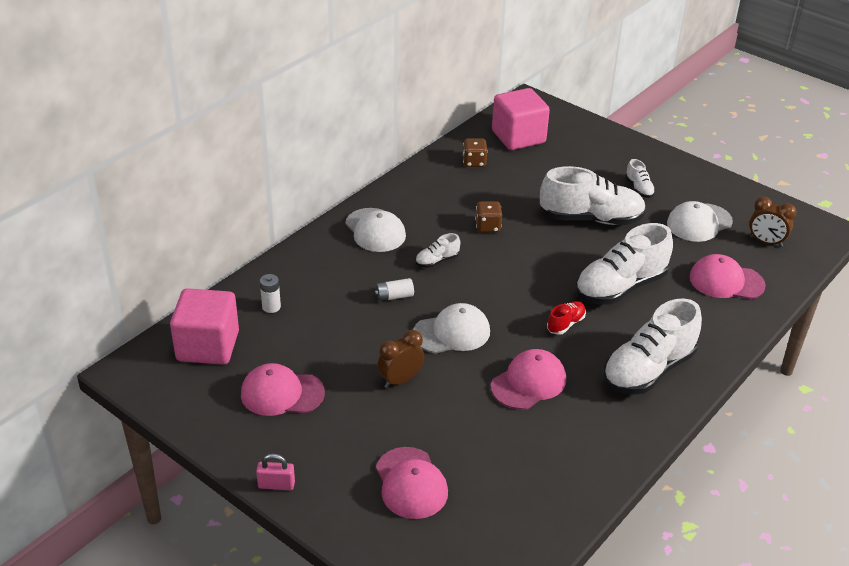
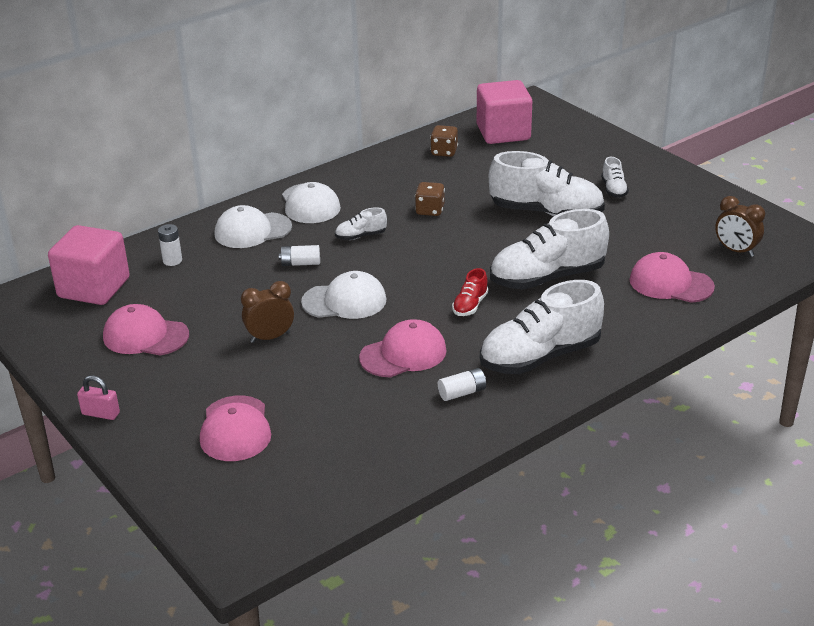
camera: 15 degrees right, 5 degrees down
(565, 324) = (470, 305): red shoe -> red shoe turned 150 degrees clockwise
(597, 416) = (462, 393): none -> white battery
(699, 223) = (666, 226): white cap -> white cap (252, 231)

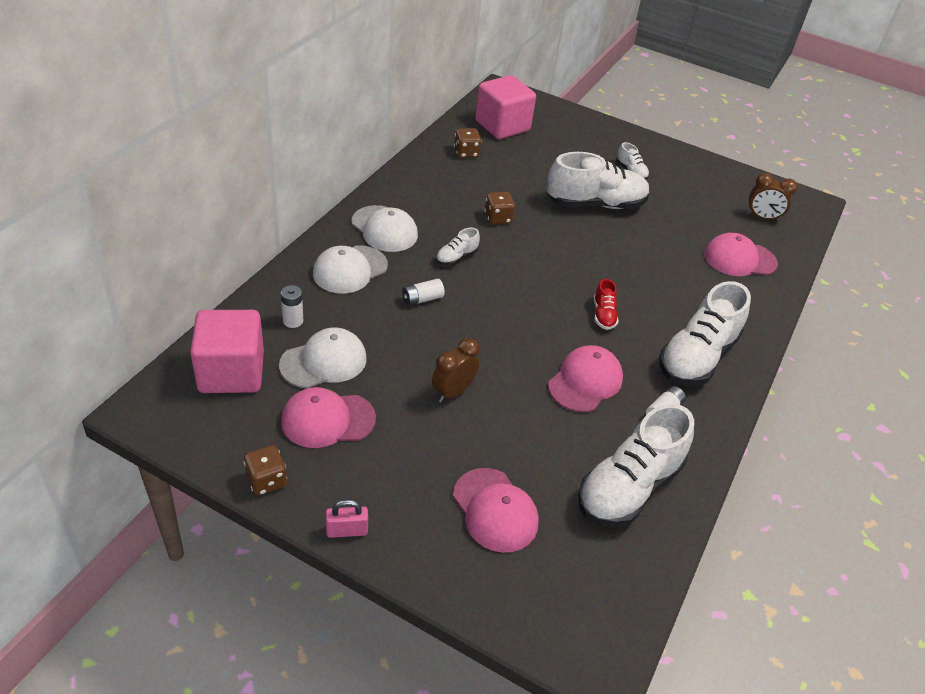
camera: 30 degrees left, 10 degrees up
(64, 367) = (266, 481): none -> brown dice
(344, 301) = (492, 334): white cap -> white cap (324, 361)
(547, 278) = (644, 272): white shoe -> white shoe (628, 487)

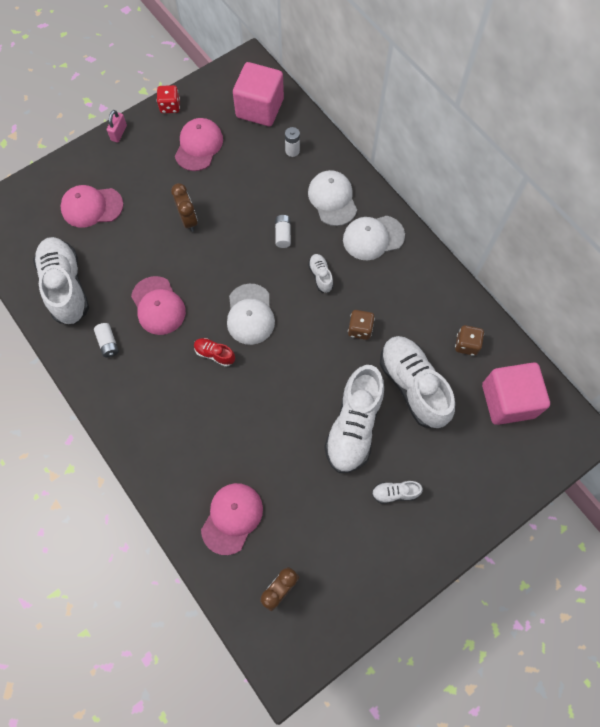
camera: 120 degrees right, 25 degrees up
(266, 481) = (170, 106): brown dice -> red dice
(324, 361) = (247, 157): white cap -> white cap (250, 314)
(697, 357) = (143, 400): white shoe -> white shoe (413, 386)

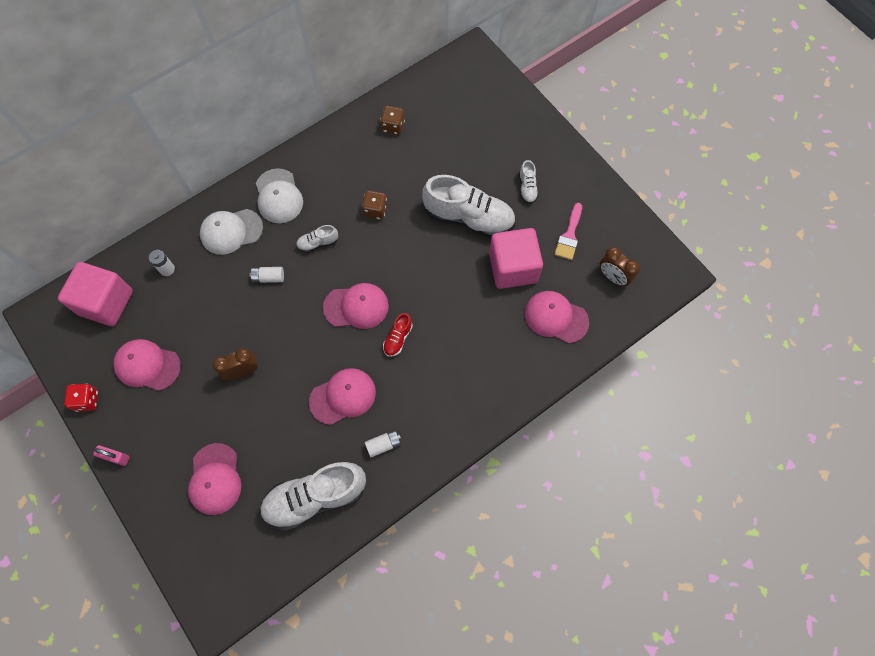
camera: 90 degrees left, 0 degrees up
(250, 314) = (356, 307): white cap -> pink cap
(333, 540) = (569, 235): none -> pink brush
(413, 386) = (431, 170): white shoe -> none
(508, 400) = (445, 100): pink cube -> pink cube (513, 268)

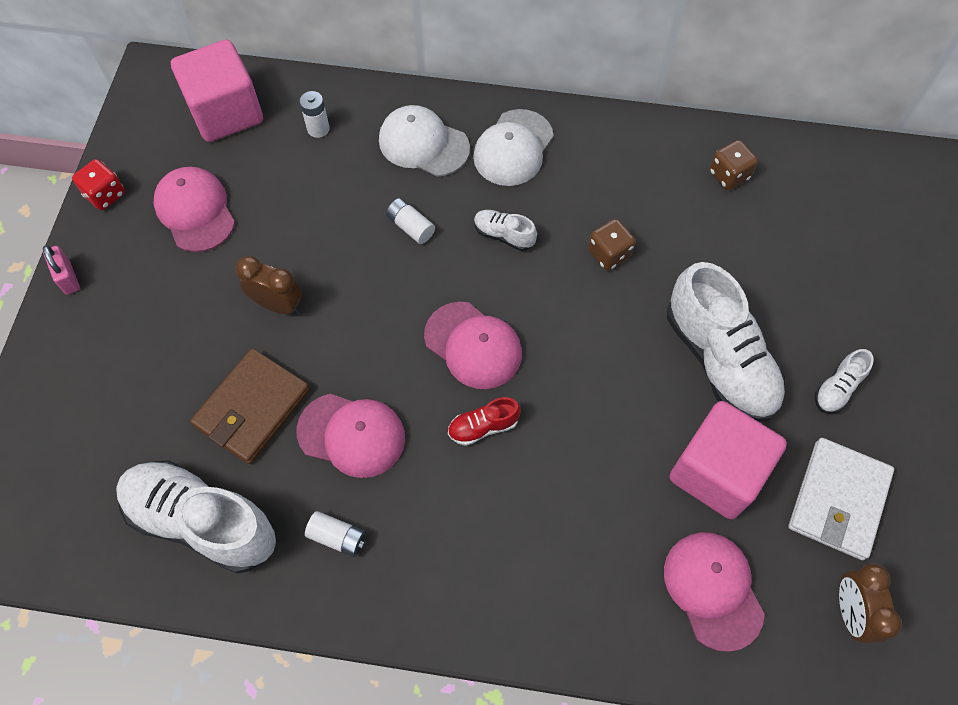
camera: 45 degrees right, 5 degrees down
(215, 479) = (129, 395): pink cap -> none
(283, 428) = (252, 408): none -> brown wallet
(569, 235) = (838, 500): pink brush -> white wallet

